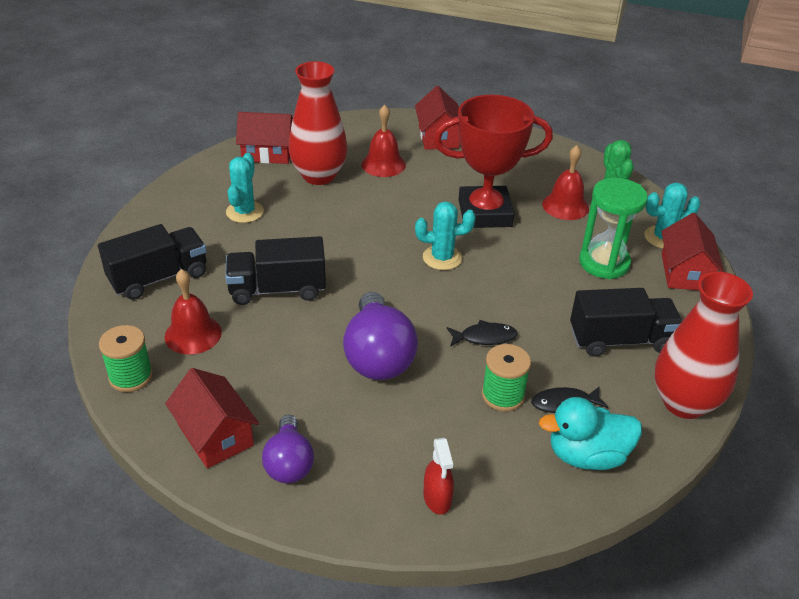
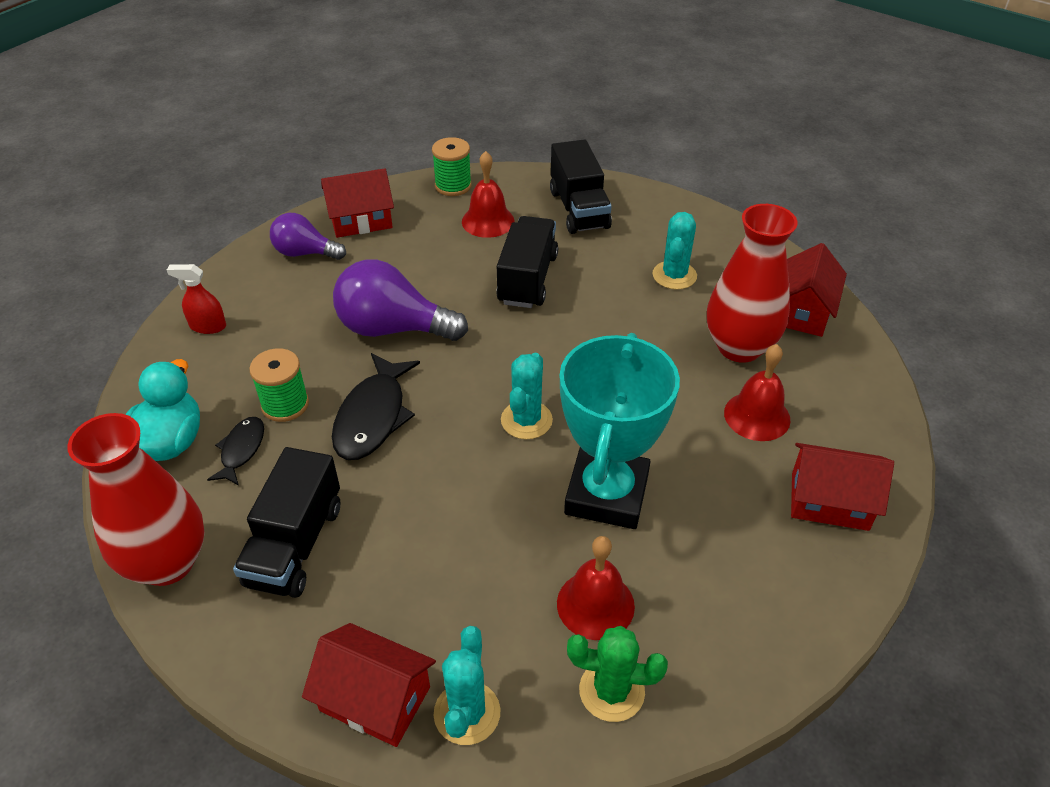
camera: 110 degrees right, 5 degrees up
(245, 212) = (674, 275): turquoise cactus -> turquoise cactus turned 75 degrees clockwise
(485, 213) = (606, 494): red trophy -> turquoise trophy
(485, 337) = (373, 417): black fish -> black fish, size x1.74
(604, 263) = (443, 595): green hourglass -> none

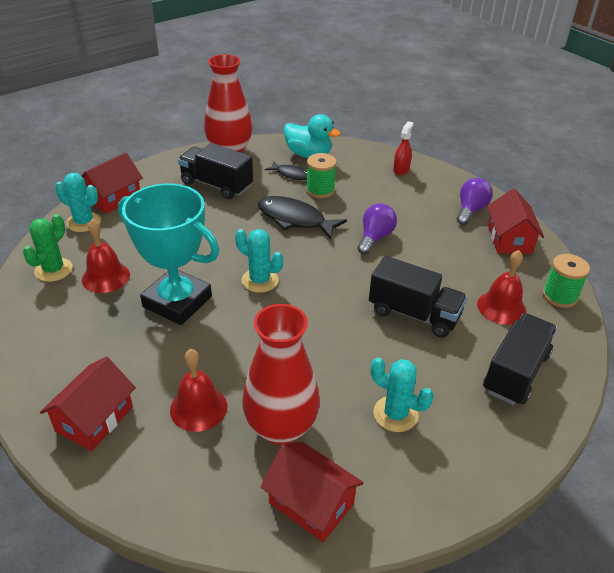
camera: 105 degrees right, 5 degrees down
(393, 328) = (375, 238): purple light bulb -> purple light bulb, size x0.62
(579, 209) = (515, 372): black truck -> black truck turned 120 degrees clockwise

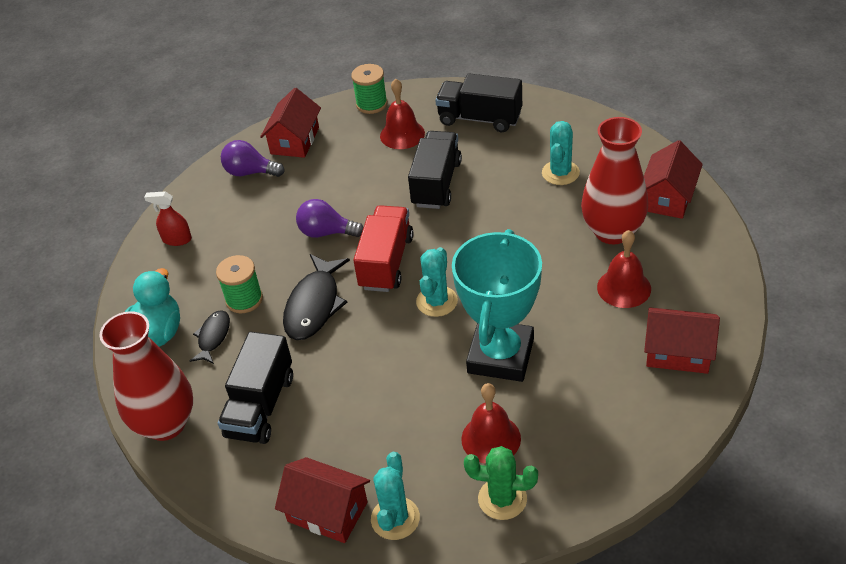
camera: 100 degrees left, 5 degrees up
(321, 262) = (386, 262): none -> red truck
(509, 239) = (295, 140): red house -> red house turned 60 degrees counterclockwise

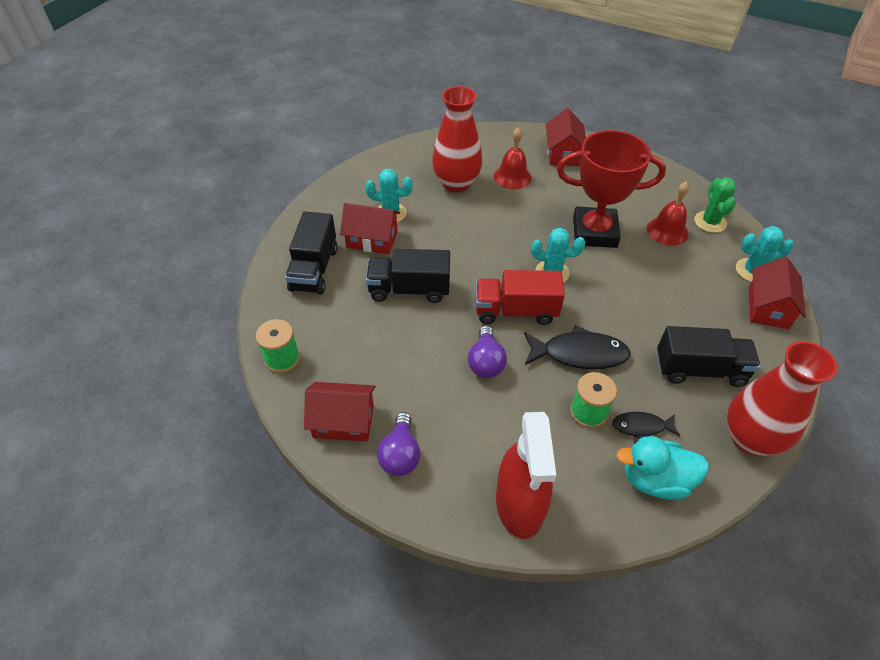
camera: 105 degrees left, 5 degrees up
(177, 239) = (520, 504): red spray bottle -> red spray bottle, size x2.09
(402, 134) = (336, 325): red bell -> none
(500, 356) = (594, 232): turquoise trophy -> red trophy
(668, 197) = (416, 158): red house -> red house (372, 239)

